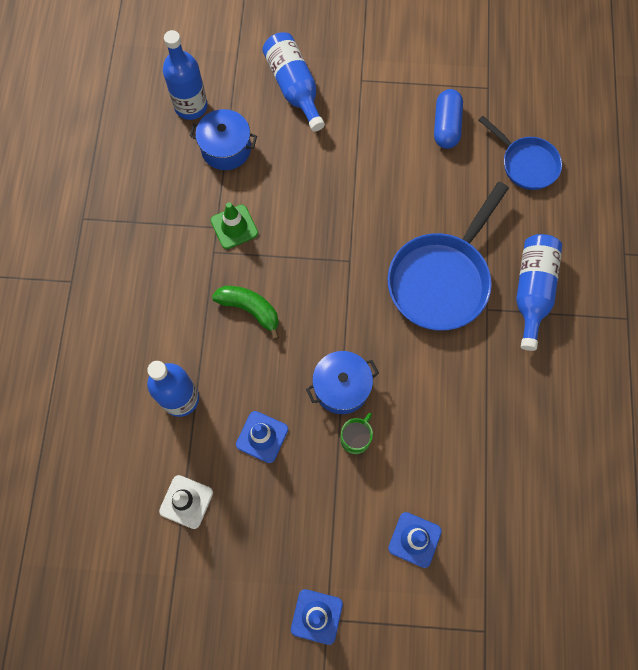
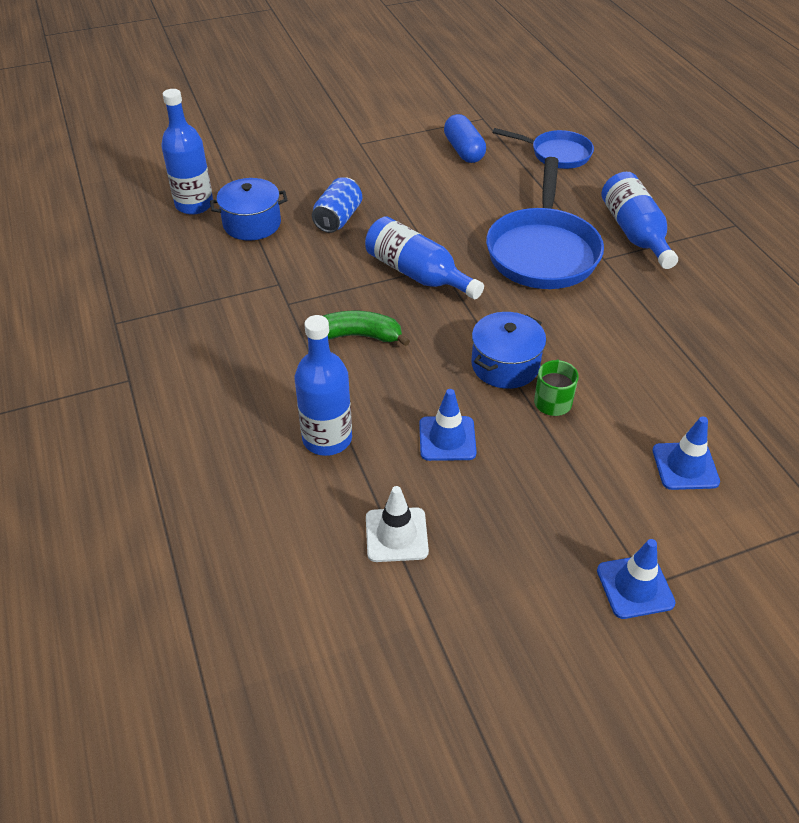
camera: 25 degrees left, 25 degrees down
(234, 227) = (298, 277): green traffic cone -> none
(294, 87) = (296, 164): blue bottle -> blue bottle (417, 274)
(296, 171) = (338, 219): none -> blue can

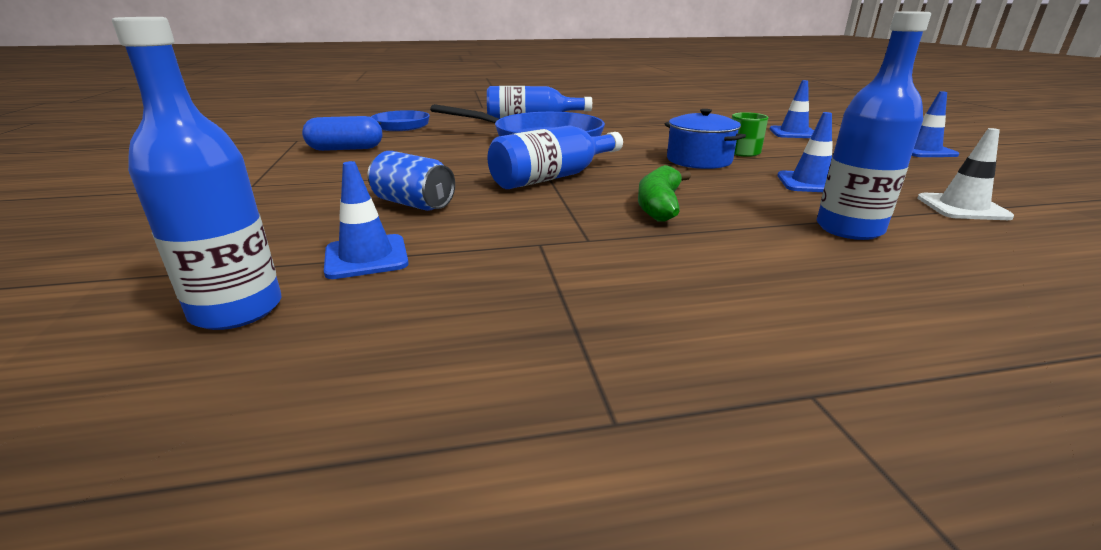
camera: 80 degrees left, 20 degrees down
(252, 224) = (366, 257): blue pot -> blue traffic cone

